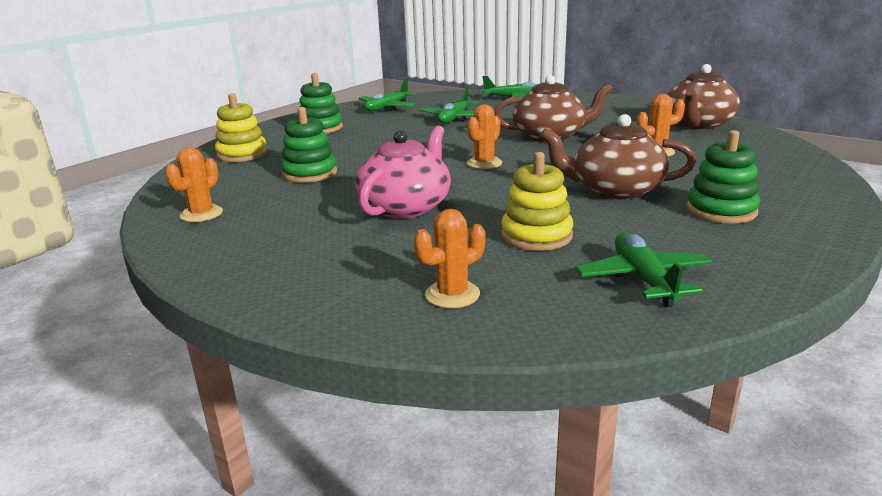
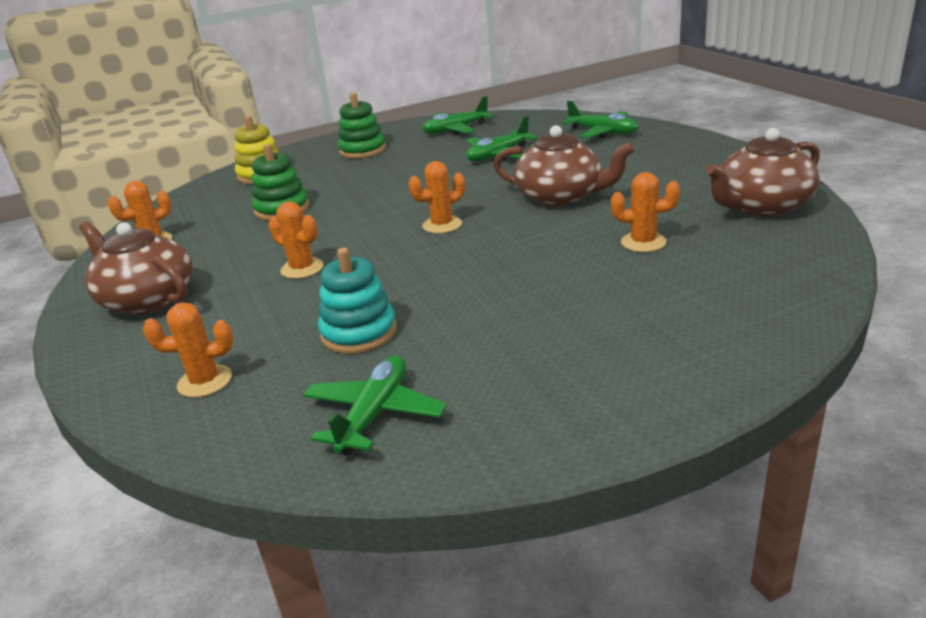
camera: 30 degrees right, 5 degrees up
(406, 207) = (302, 268): pink teapot -> orange cactus
(536, 236) = (359, 332): yellow stacking toy -> turquoise stacking toy
(615, 190) = (516, 290): brown teapot -> brown teapot (147, 299)
(721, 210) = (584, 346): green stacking toy -> none

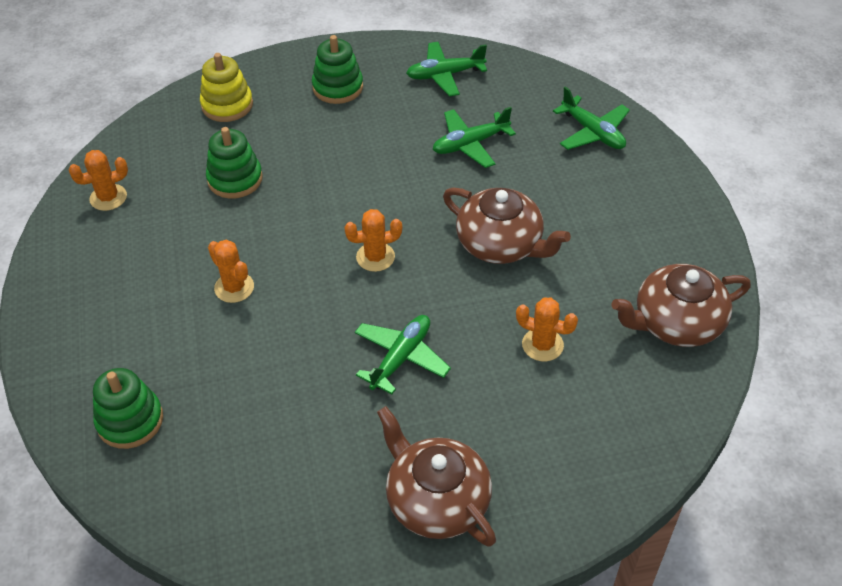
camera: 10 degrees right, 20 degrees up
(147, 299) = (95, 292): brown teapot -> brown teapot (436, 500)
(205, 381) = (130, 420): orange cactus -> green stacking toy
(359, 332) = (261, 396): turquoise stacking toy -> none
(374, 414) = (249, 500): green plane -> green plane (401, 358)

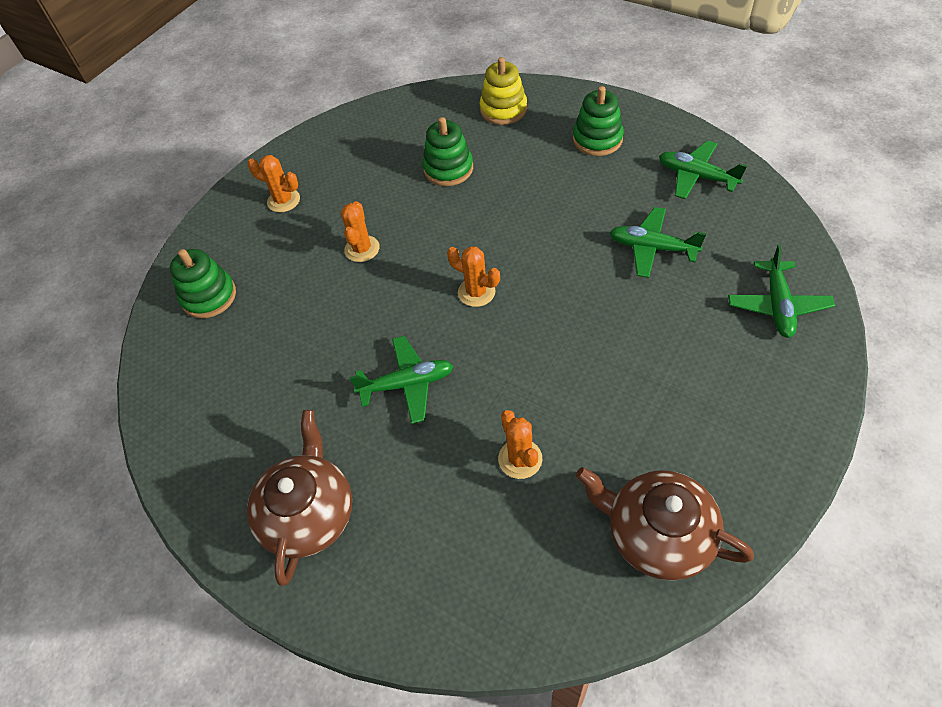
camera: 50 degrees right, 5 degrees up
(108, 197) = (359, 134): orange cactus -> orange cactus (283, 200)
(500, 244) = (582, 349): brown teapot -> none

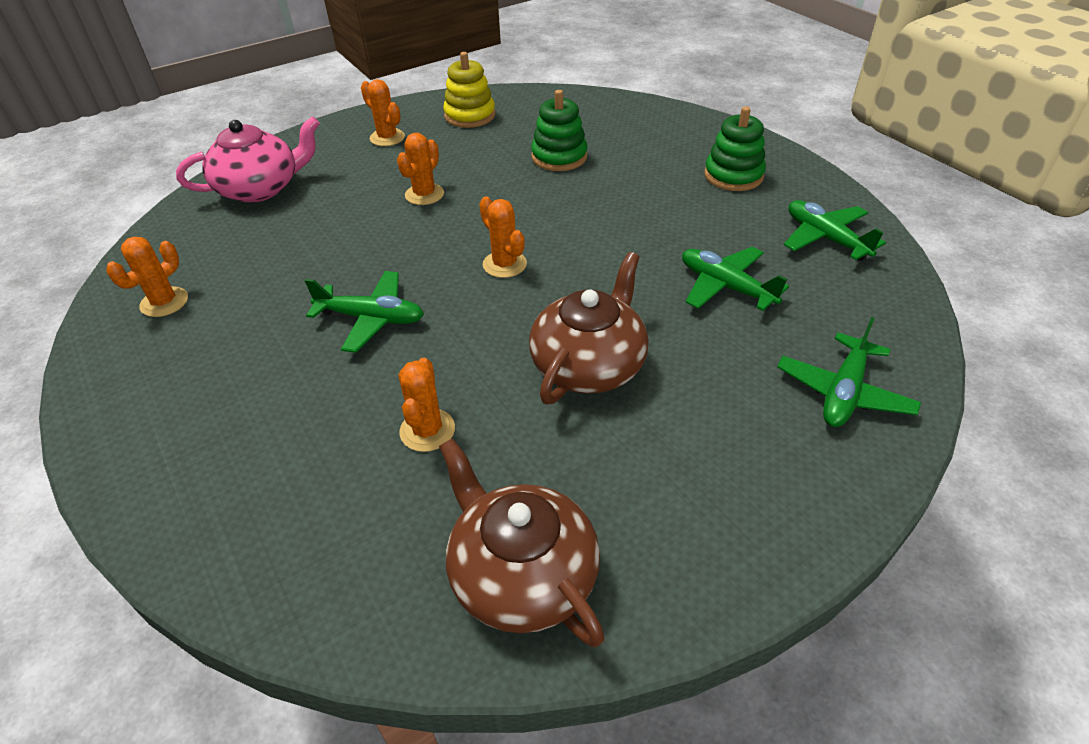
camera: 20 degrees right, 10 degrees down
(209, 296) = (260, 188): green stacking toy -> pink teapot
(219, 441) = (164, 302): none -> orange cactus
(309, 514) = (183, 394): brown teapot -> brown teapot (589, 365)
(503, 110) = (652, 126): yellow stacking toy -> yellow stacking toy (470, 116)

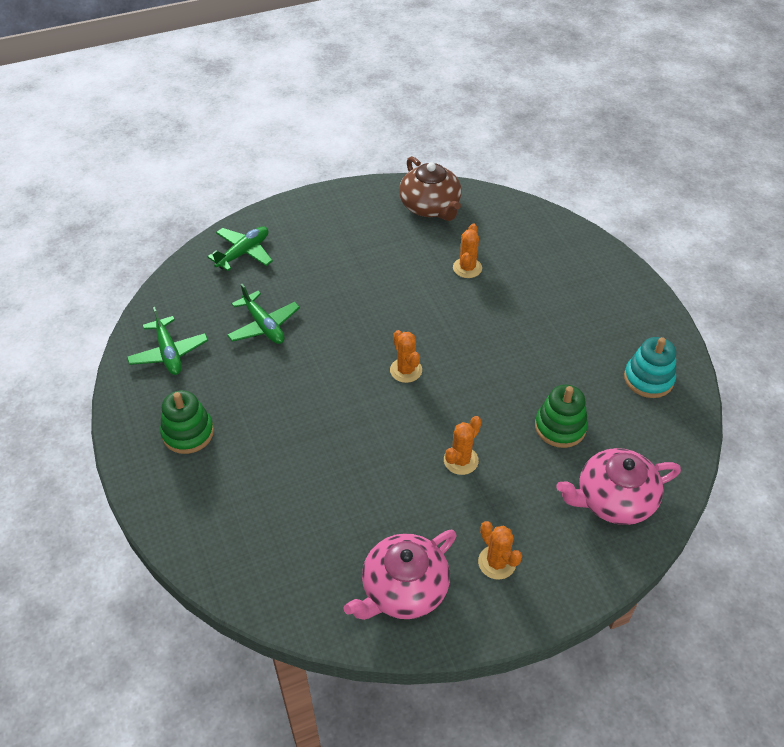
camera: 170 degrees left, 5 degrees up
(164, 302) = (648, 379): orange cactus -> turquoise stacking toy
(371, 318) = (501, 341): green plane -> none
(470, 116) = (403, 589): yellow stacking toy -> pink teapot
(559, 157) = (328, 491): green stacking toy -> green stacking toy (560, 427)
(589, 365) = (371, 288): brown teapot -> none

